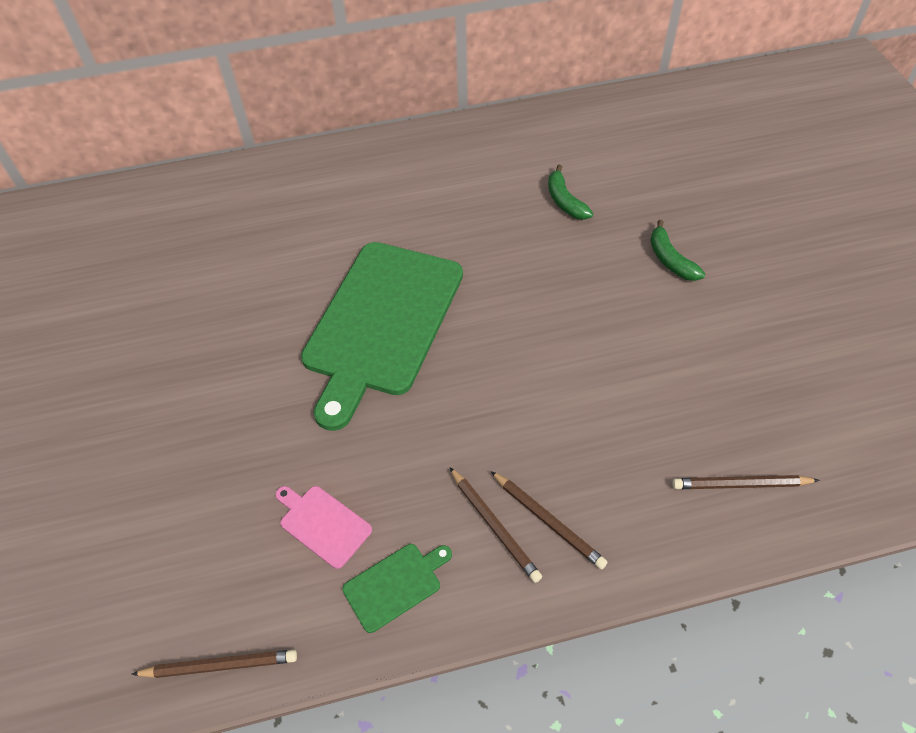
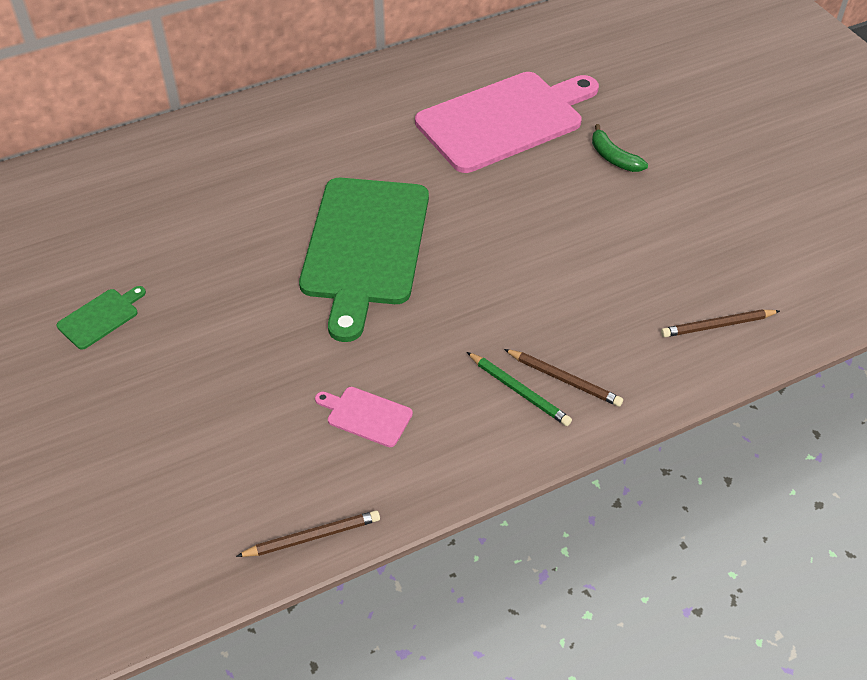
camera: 15 degrees left, 5 degrees down
(395, 585) = (447, 450): green cutting board -> green cutting board (100, 317)
(494, 526) = (519, 391): brown pencil -> green pencil
(565, 201) = (504, 120): green banana -> pink cutting board

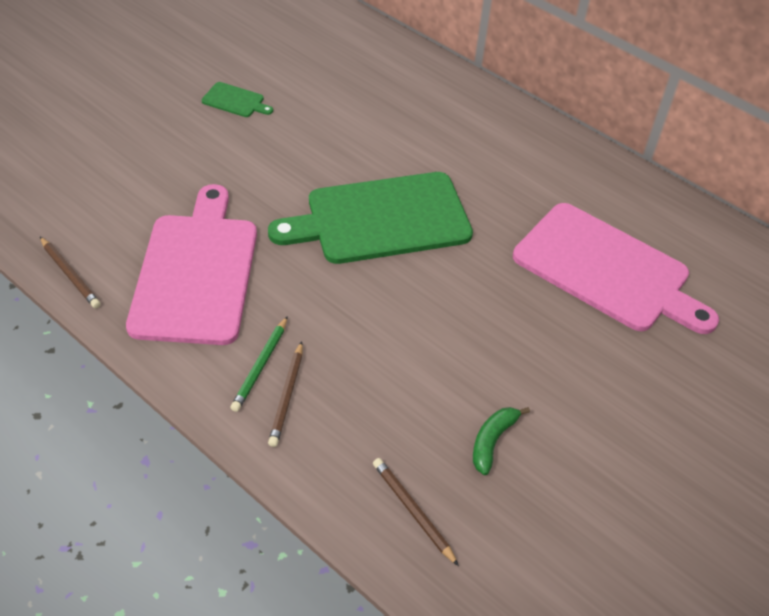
camera: 65 degrees right, 0 degrees up
(366, 416) = (196, 272): pink cutting board -> pink cutting board, size x2.48
(613, 157) = (610, 370): green banana -> green banana (492, 441)

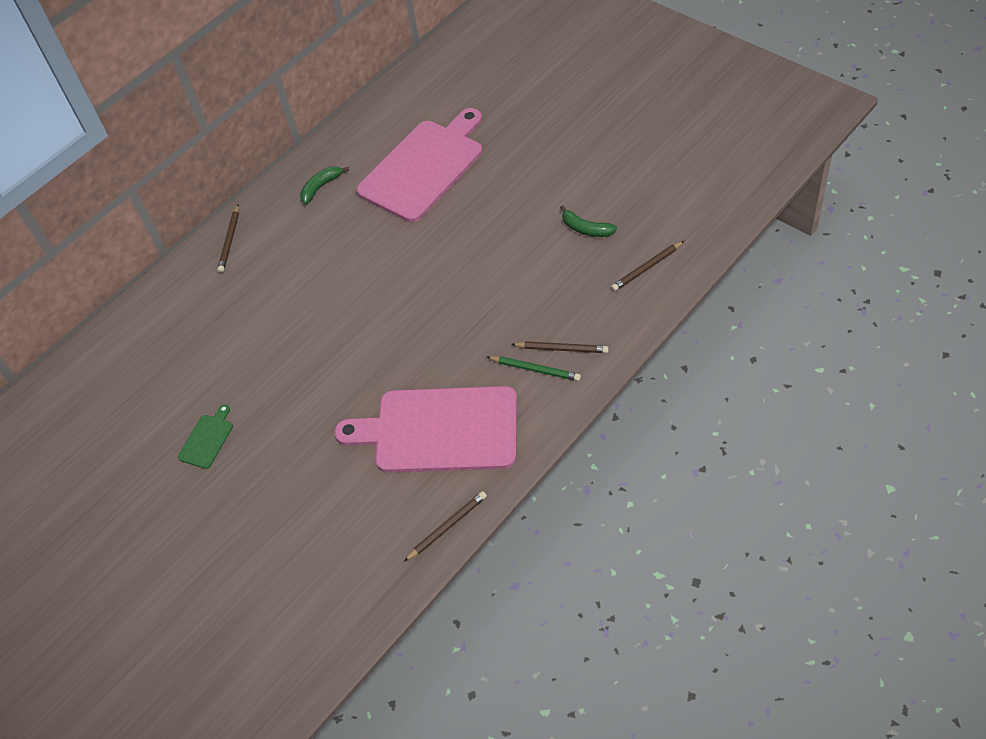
camera: 80 degrees left, 5 degrees up
(381, 219) = (372, 308): green cutting board -> none
(491, 108) = (230, 240): none -> brown pencil
(571, 176) = (321, 187): none -> green banana

